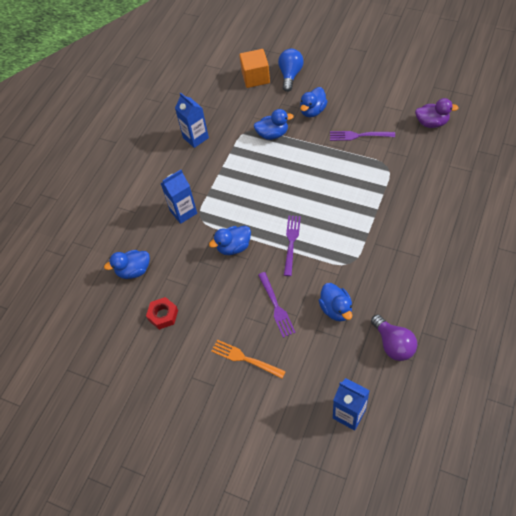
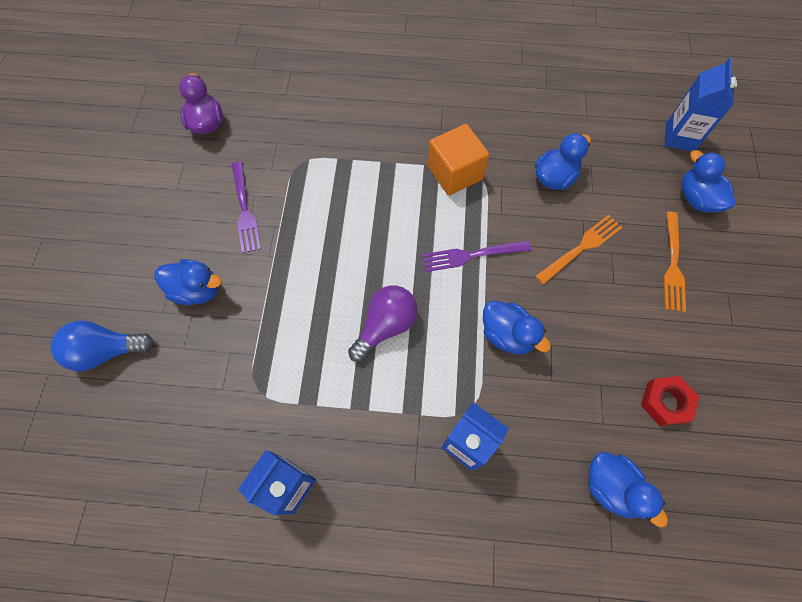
camera: 115 degrees left, 10 degrees up
(255, 77) = (113, 416): orange cube -> orange cube (455, 173)
(272, 134) = (260, 342): blue duck -> blue duck (696, 198)
(276, 306) = (581, 248): purple fork -> orange fork
(393, 344) = (574, 111): purple light bulb -> purple light bulb (386, 326)

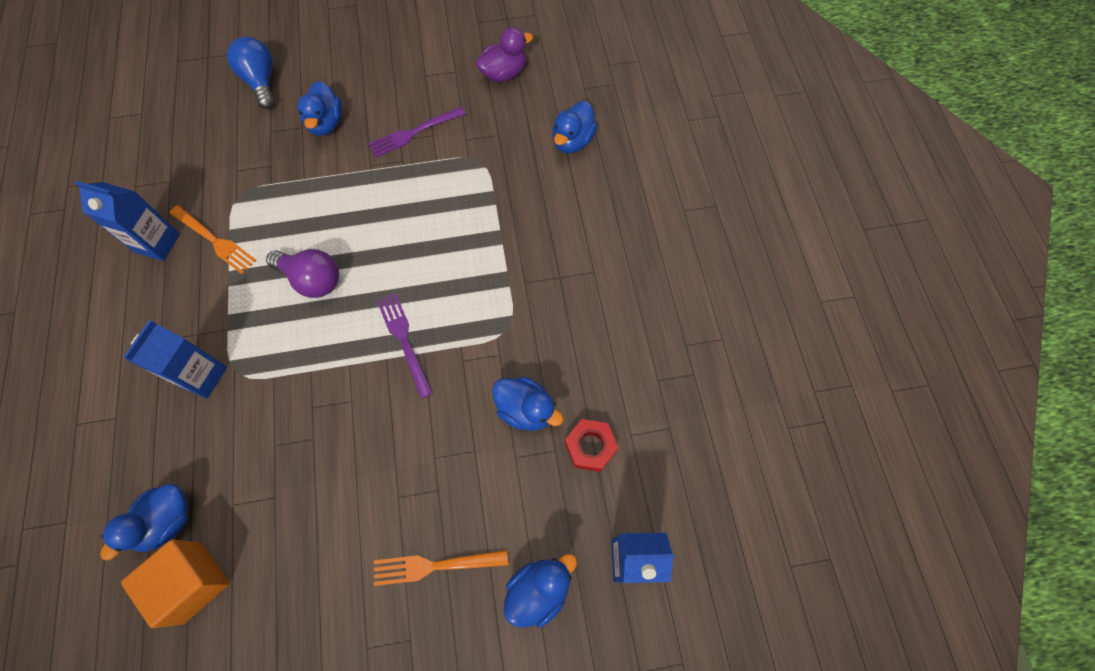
camera: 75 degrees right, 0 degrees up
(455, 173) = (504, 303): orange cube -> orange cube (193, 582)
(507, 335) = (318, 393): blue duck -> blue duck (572, 141)
(581, 248) = (436, 453): orange fork -> orange fork (215, 241)
(665, 402) = (261, 570): red nut -> red nut (590, 447)

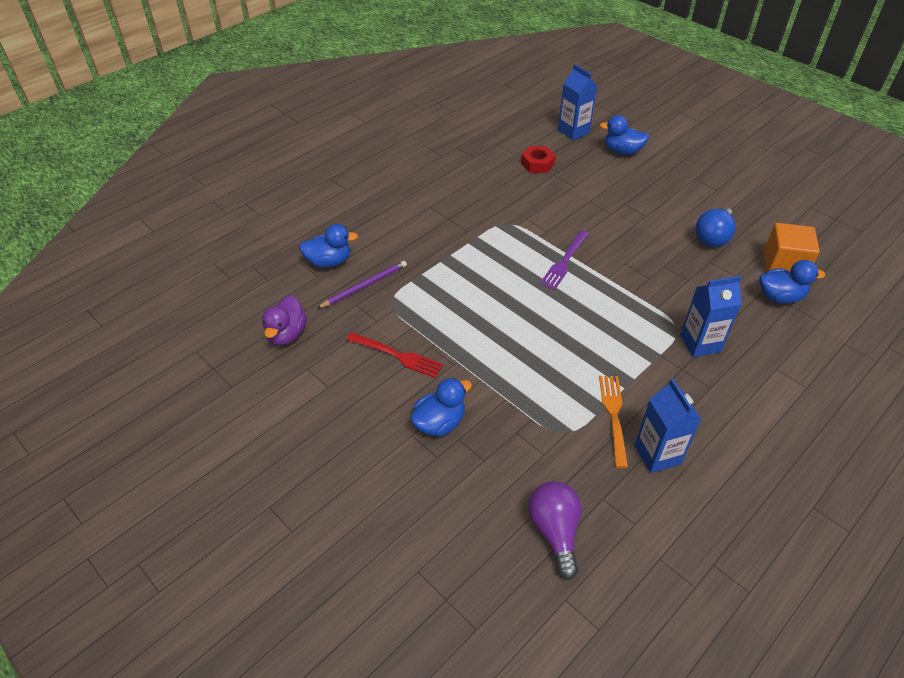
camera: 125 degrees left, 20 degrees down
(261, 82) = (436, 514): blue light bulb -> blue light bulb (713, 237)
(312, 280) = (577, 333): purple light bulb -> purple light bulb (555, 531)
(414, 133) = (397, 355): purple fork -> red fork
(435, 565) = (656, 186): orange fork -> none
(504, 73) = (286, 334): purple duck -> purple duck turned 105 degrees counterclockwise
(516, 152) = (364, 286): none -> purple pencil
(526, 410) = (545, 193): blue duck -> none

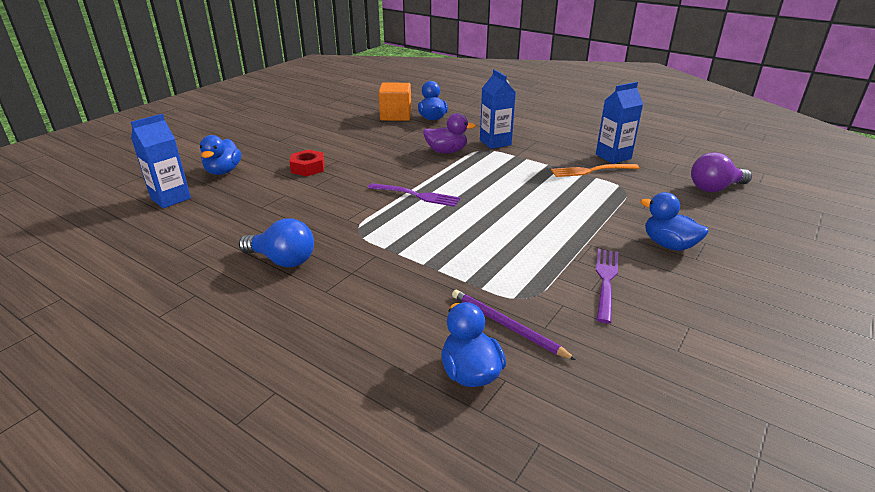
camera: 100 degrees left, 15 degrees down
(286, 334) = (637, 385): purple duck -> purple duck (446, 151)
(397, 355) = (606, 281): red fork -> purple fork
(537, 164) = (237, 218): red nut -> red nut (308, 168)
(713, 237) = (366, 136): blue light bulb -> blue light bulb (283, 260)

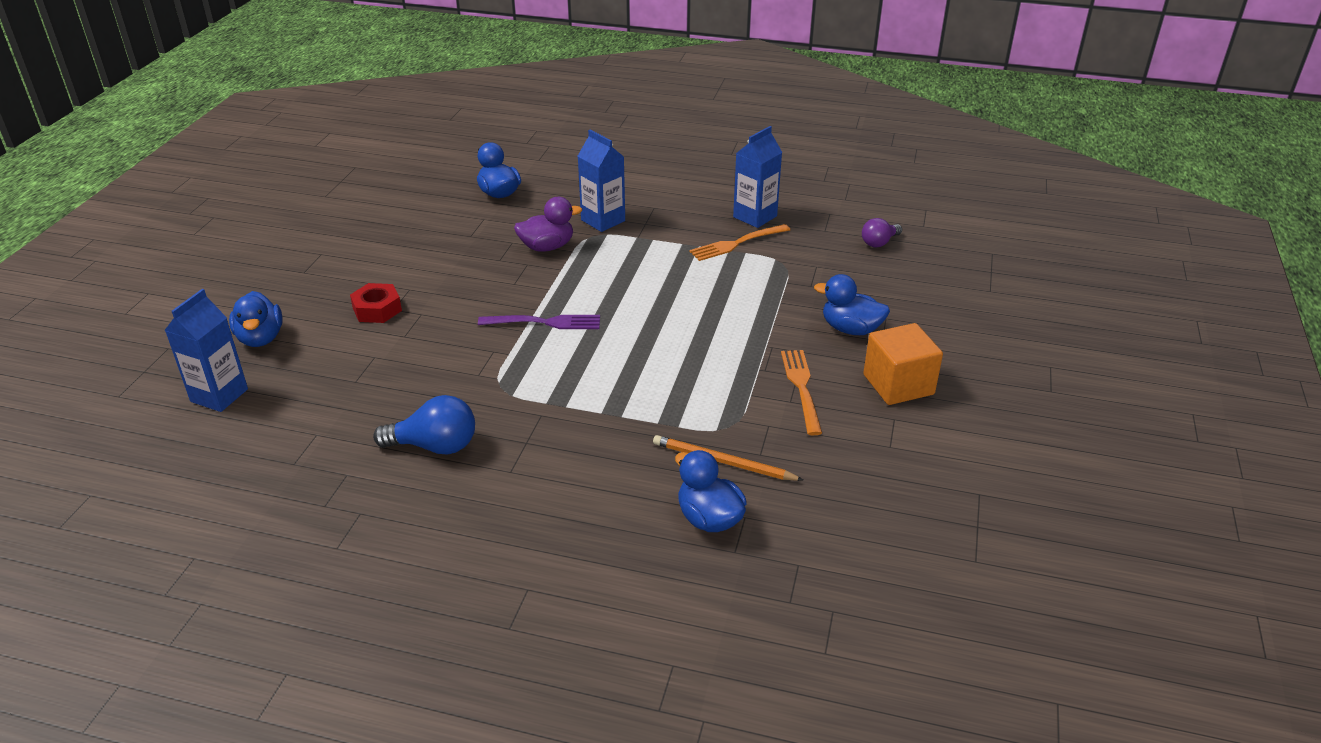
camera: 20 degrees left, 5 degrees up
(396, 115) = (445, 197): orange cube -> orange cube (898, 384)
(507, 326) = (723, 462): purple pencil -> orange pencil
(606, 281) = (801, 388): purple fork -> orange fork
(714, 188) = (879, 243): purple light bulb -> purple light bulb, size x0.63

